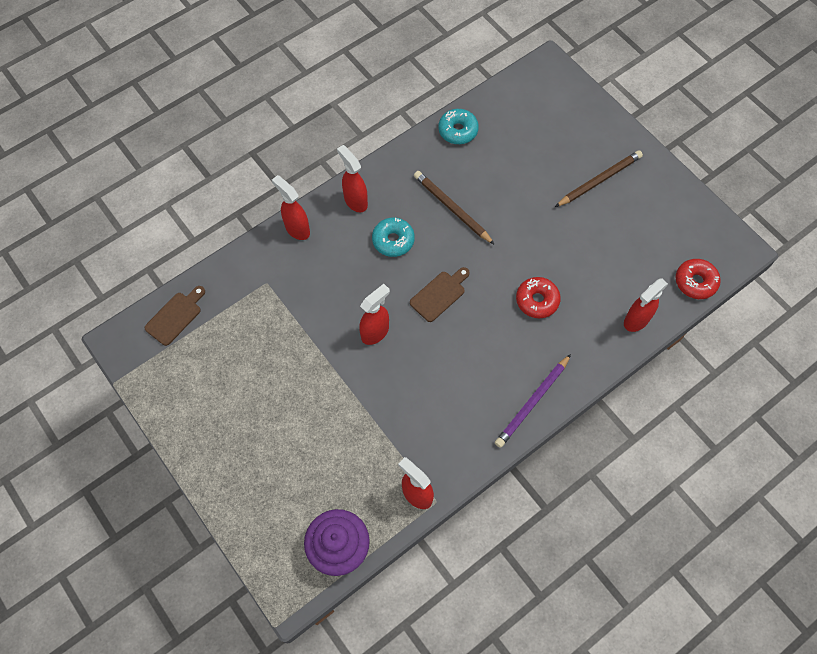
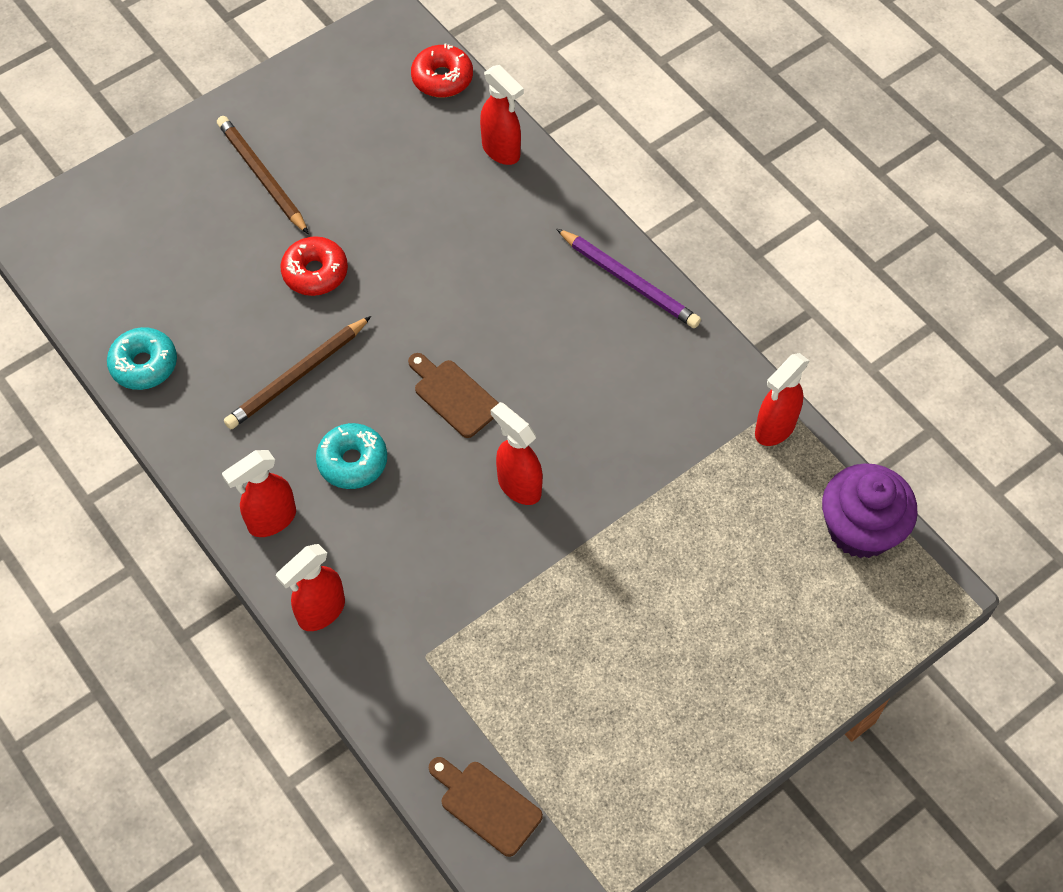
camera: 90 degrees left, 5 degrees down
(537, 300) = (467, 268): red donut -> red donut (315, 272)

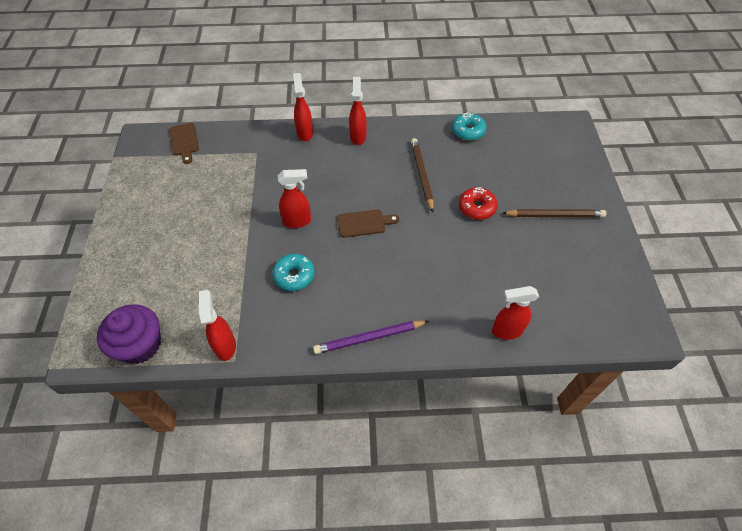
camera: 125 degrees right, 5 degrees down
(352, 461) = (362, 172): turquoise donut -> turquoise donut (294, 276)
(442, 78) = (584, 333): red donut -> none
(486, 805) = (184, 141): brown cutting board -> brown cutting board turned 90 degrees clockwise

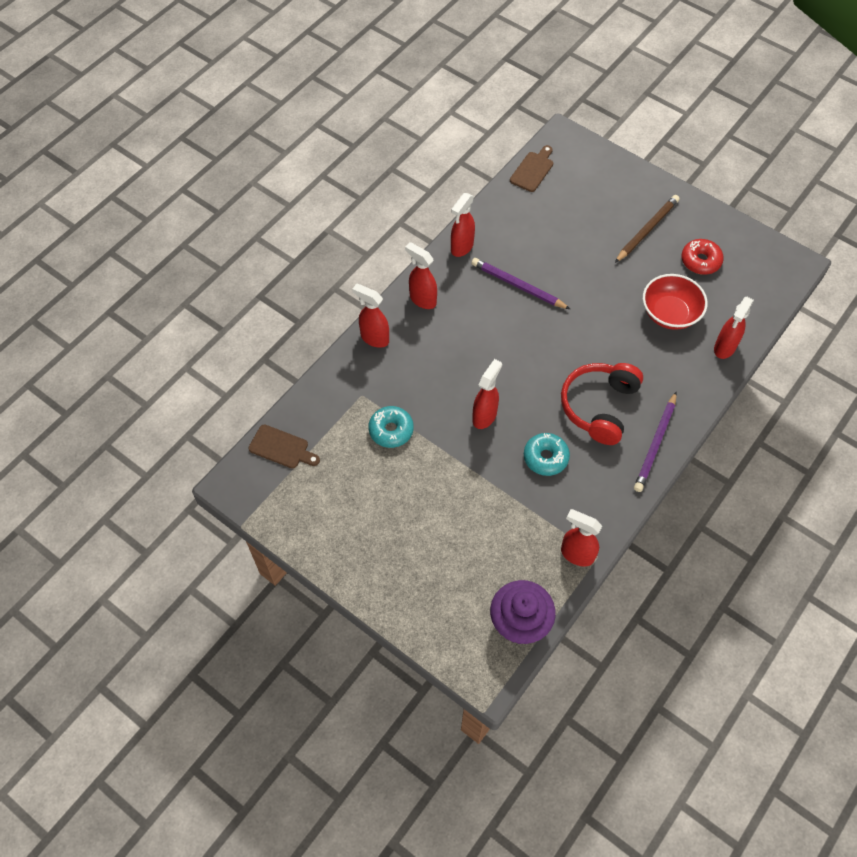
camera: 50 degrees left, 5 degrees up
(364, 223) = (533, 367): brown cutting board -> brown cutting board (532, 170)
(368, 281) = (599, 406): none -> red headphones
(419, 130) = (461, 247): none -> red spray bottle
(422, 175) = (518, 286): brown pencil -> purple pencil
(468, 131) = (498, 213): turquoise donut -> turquoise donut (391, 430)
(477, 207) = (591, 275): red donut -> red donut (700, 261)
(497, 274) = (670, 313): none -> red bowl

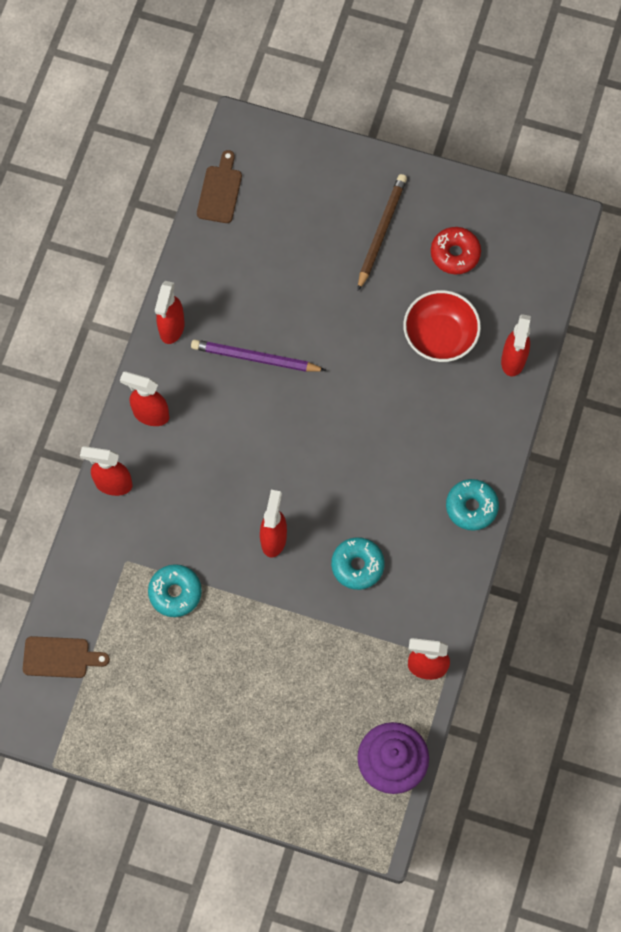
camera: 20 degrees left, 10 degrees up
(599, 406) = (396, 482): red headphones -> none
(655, 444) = (471, 507): purple pencil -> turquoise donut

